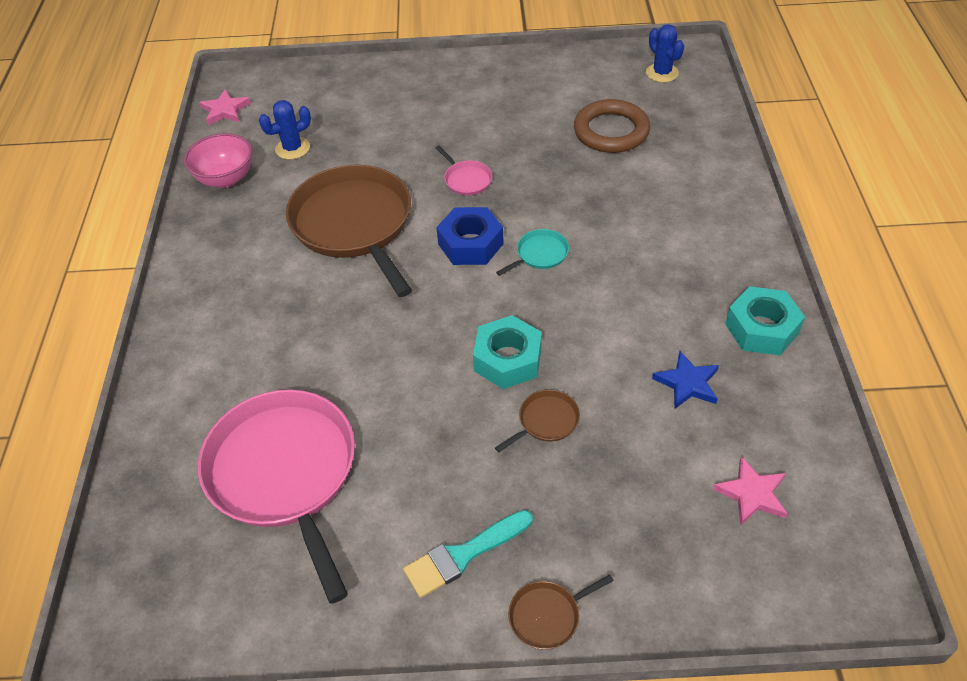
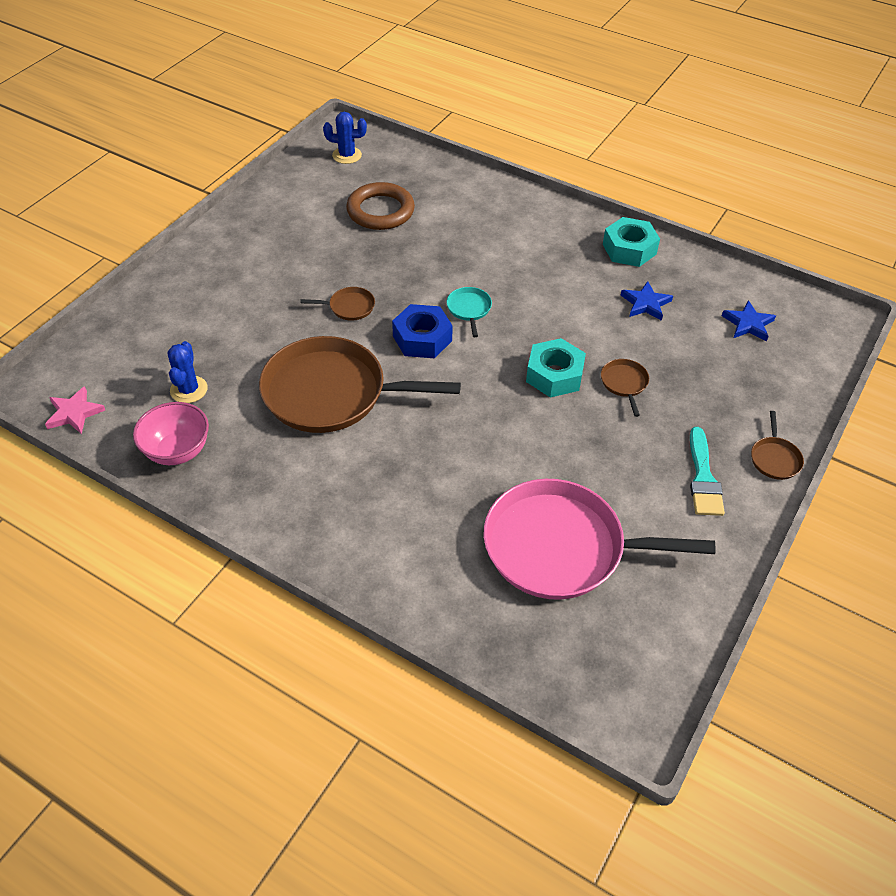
camera: 60 degrees left, 0 degrees up
(466, 180) = (349, 307): pink pan -> brown pan
(752, 494) = (748, 324): pink star -> blue star

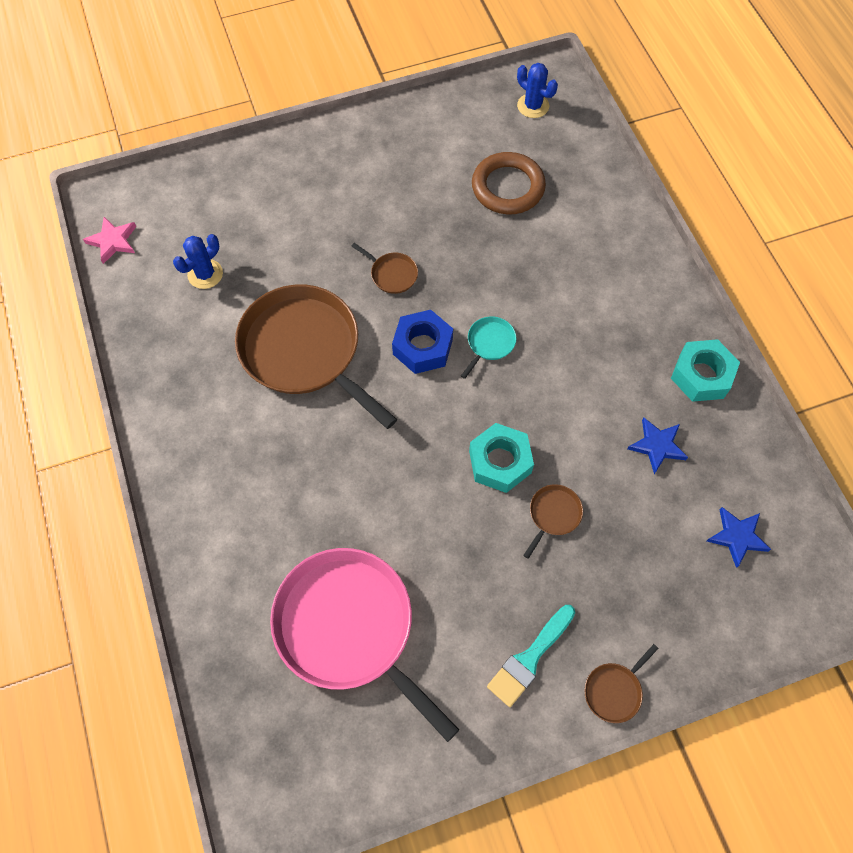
camera: 40 degrees right, 15 degrees up
(177, 451) = (152, 326): pink bowl -> none

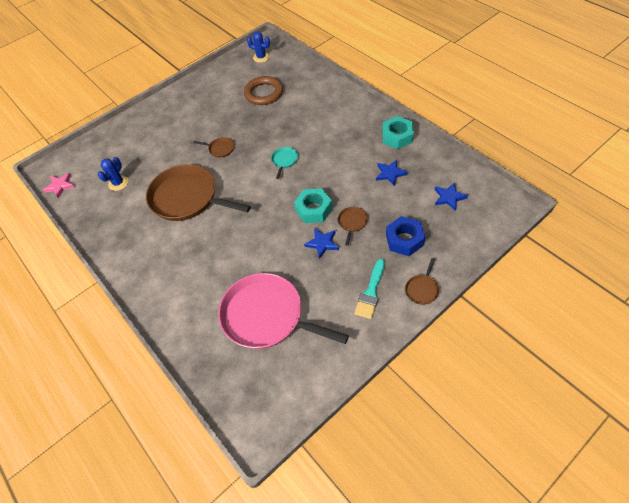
camera: 15 degrees left, 10 degrees down
(422, 347) = (250, 174): blue nut -> blue nut (404, 240)
(488, 533) = (322, 243): none -> blue star

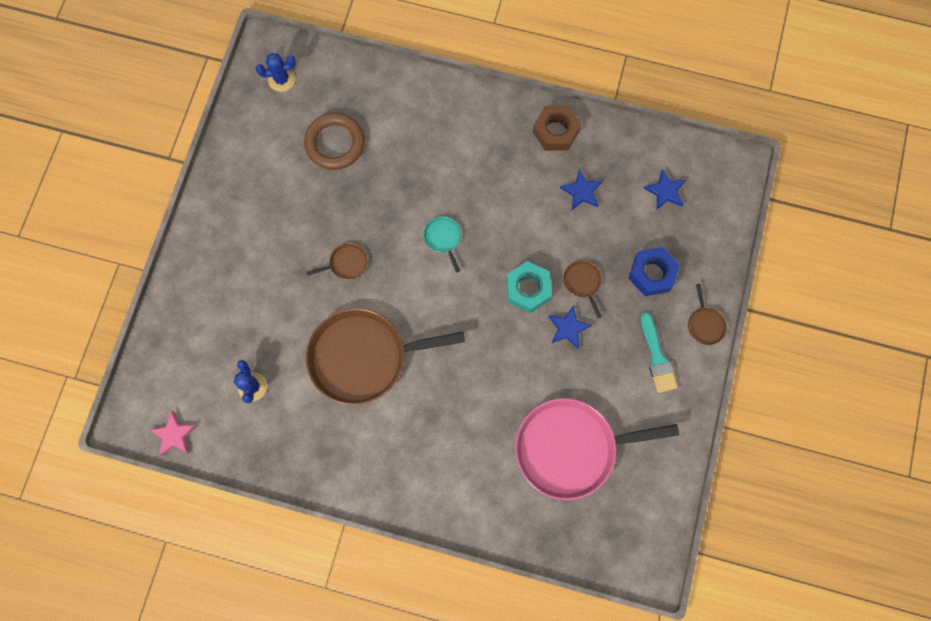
camera: 40 degrees left, 20 degrees up
(397, 137) = (555, 131): turquoise nut -> brown nut

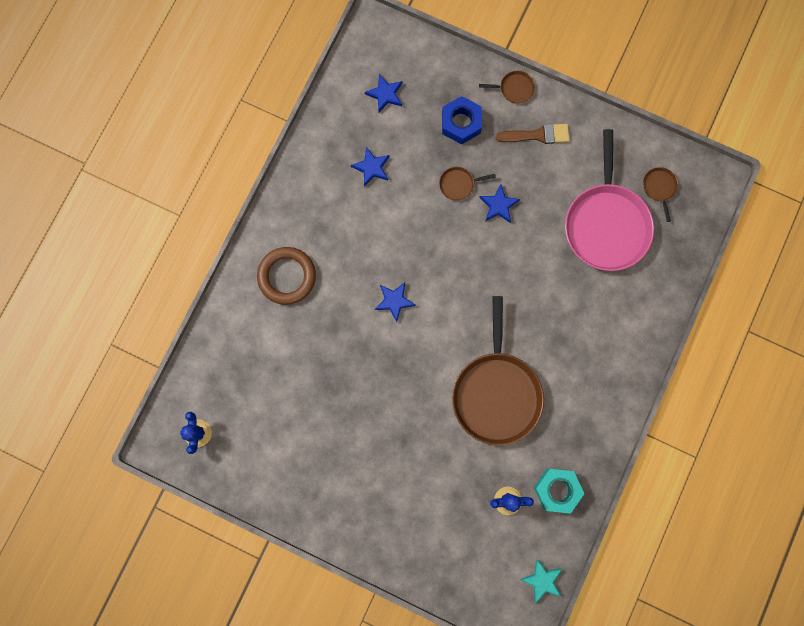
camera: 80 degrees left, 5 degrees up
(174, 435) = (542, 580): pink star -> turquoise star
(335, 143) = (278, 389): brown ring -> brown ring (287, 276)
(346, 263) = (403, 395): brown pan -> brown pan (659, 188)
(443, 238) = (394, 301): turquoise pan -> blue star
(528, 289) = (456, 233): turquoise nut -> turquoise nut (557, 490)
(555, 131) = (307, 179): brown nut -> none
(657, 357) = (537, 135): turquoise brush -> brown brush

